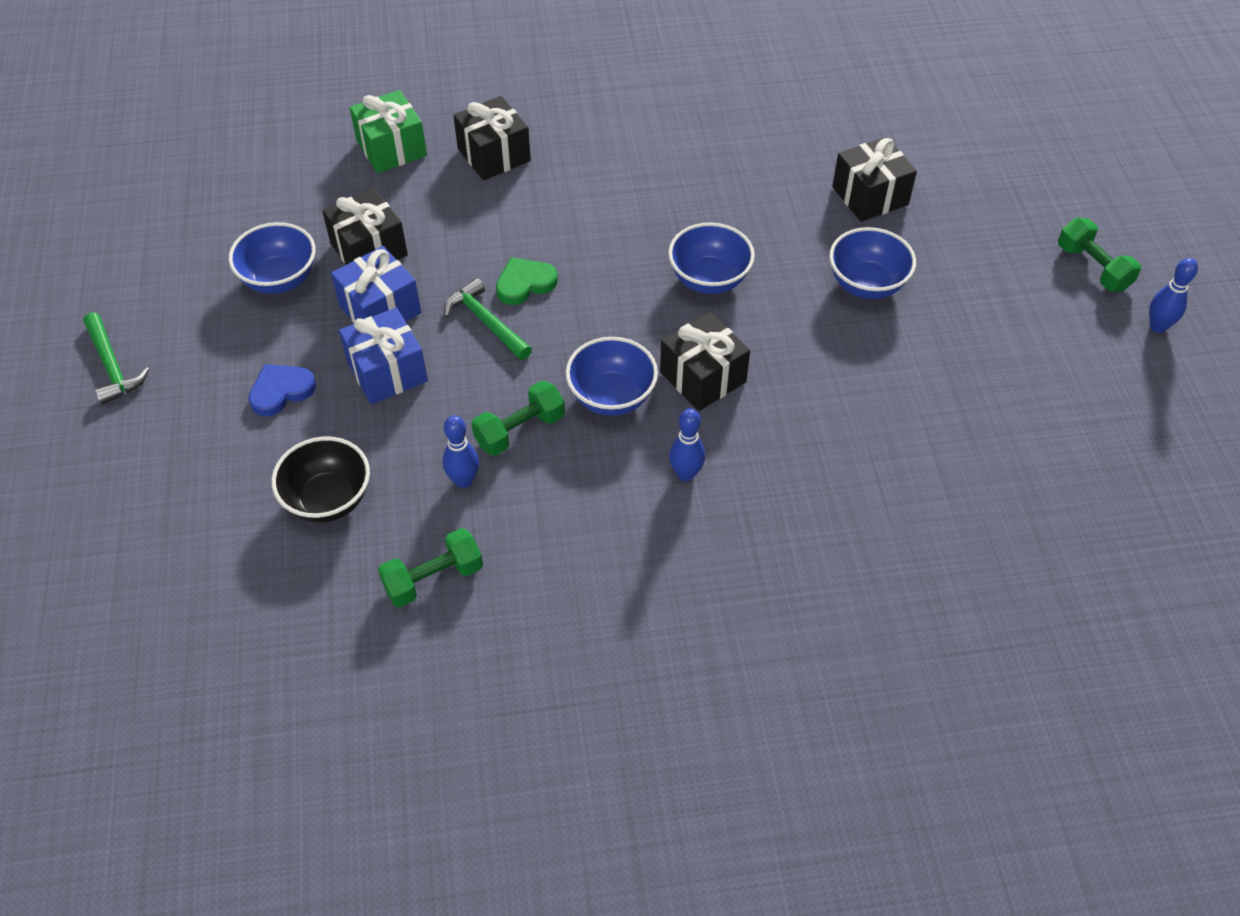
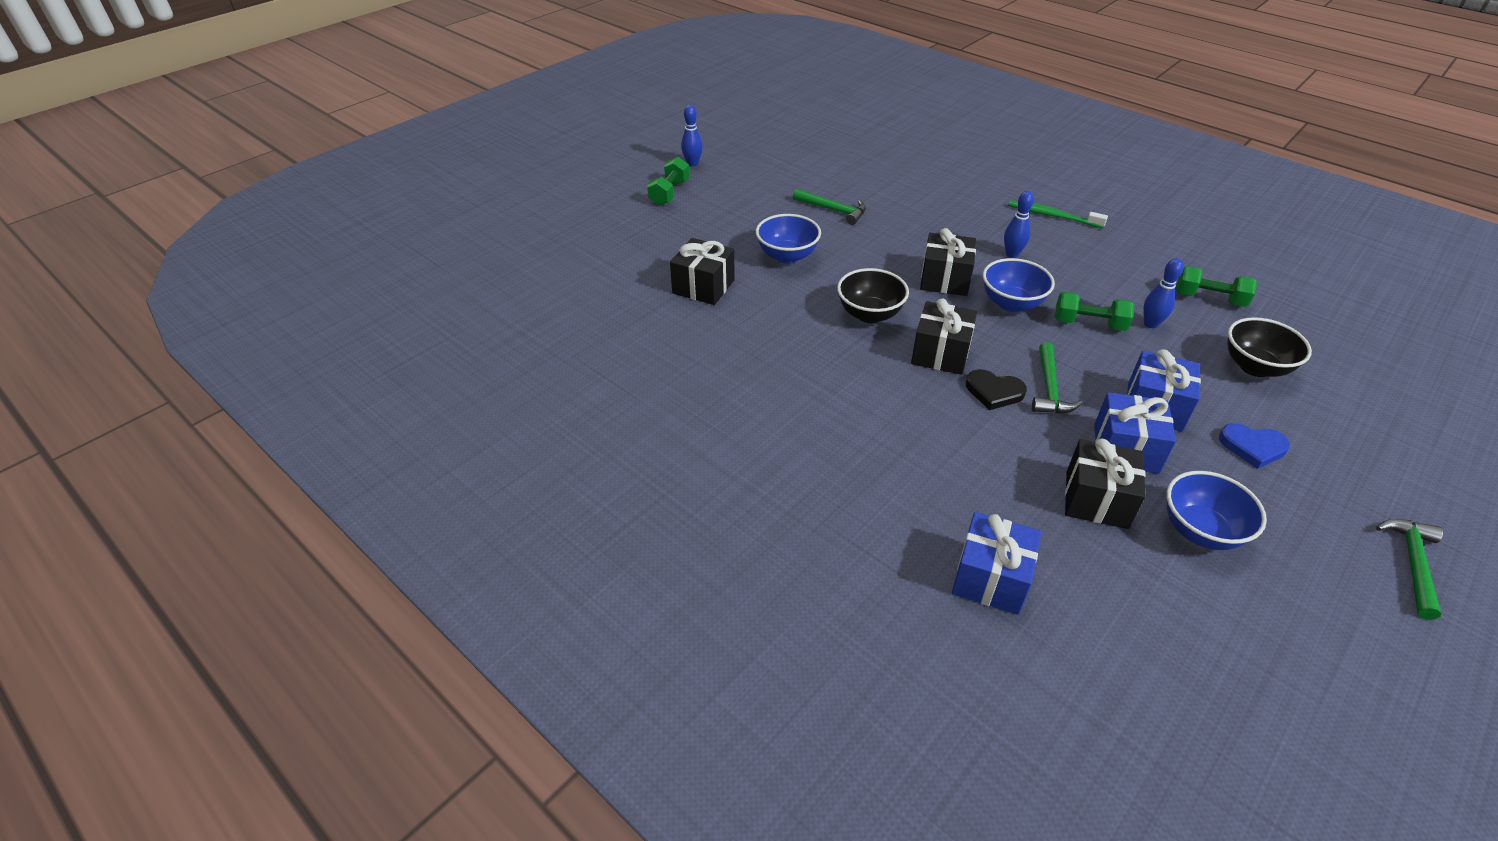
camera: 130 degrees left, 10 degrees down
(391, 148) = (990, 578): green gift -> blue gift
(494, 155) = (905, 498): black gift -> black gift (940, 353)
(525, 283) = (994, 392): green heart -> black heart
(709, 279) = (869, 314): blue bowl -> black bowl
(717, 591) = (1052, 216): none -> green toothbrush
(927, 383) = (833, 210): none -> green hammer

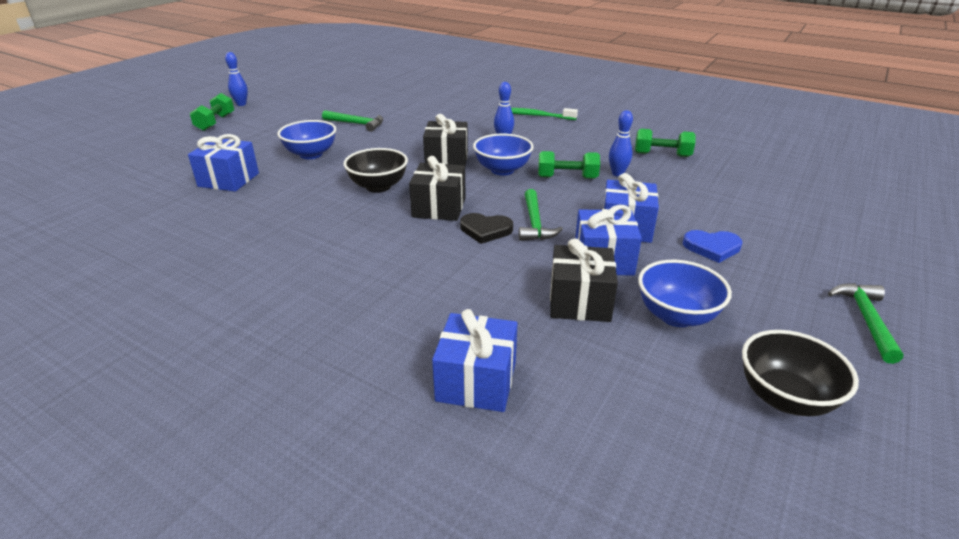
camera: 10 degrees left, 10 degrees down
(703, 286) = (228, 180): black gift -> blue gift
(1255, 367) = (704, 194): black bowl -> black bowl (784, 398)

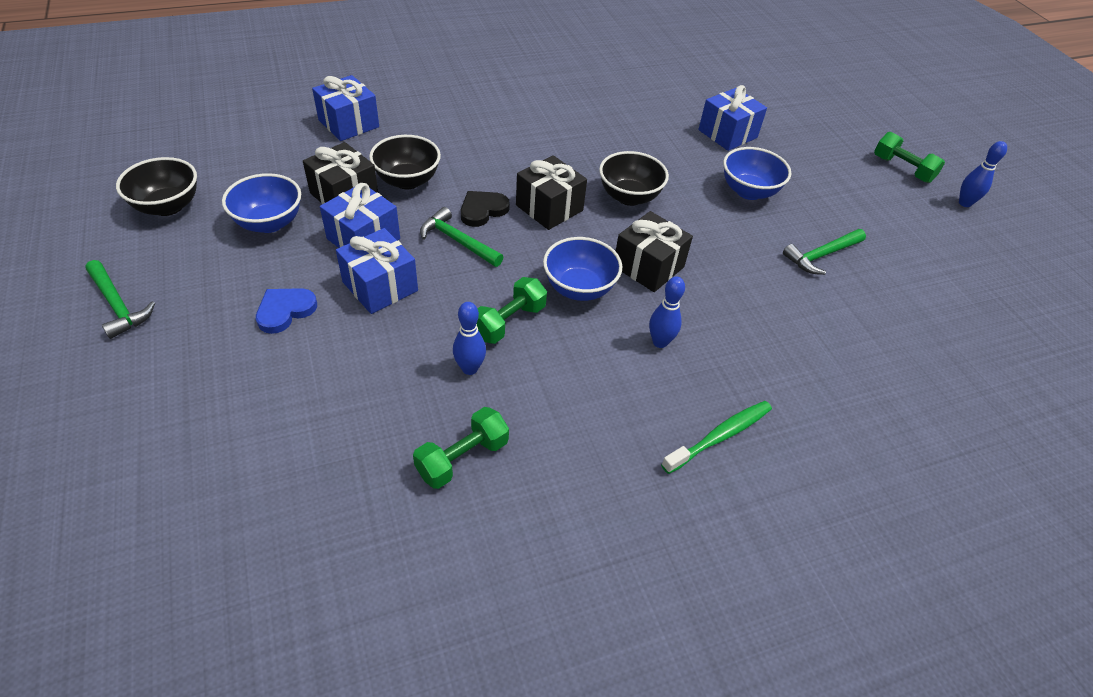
camera: 125 degrees right, 15 degrees up
(507, 282) = (407, 180): none -> black bowl

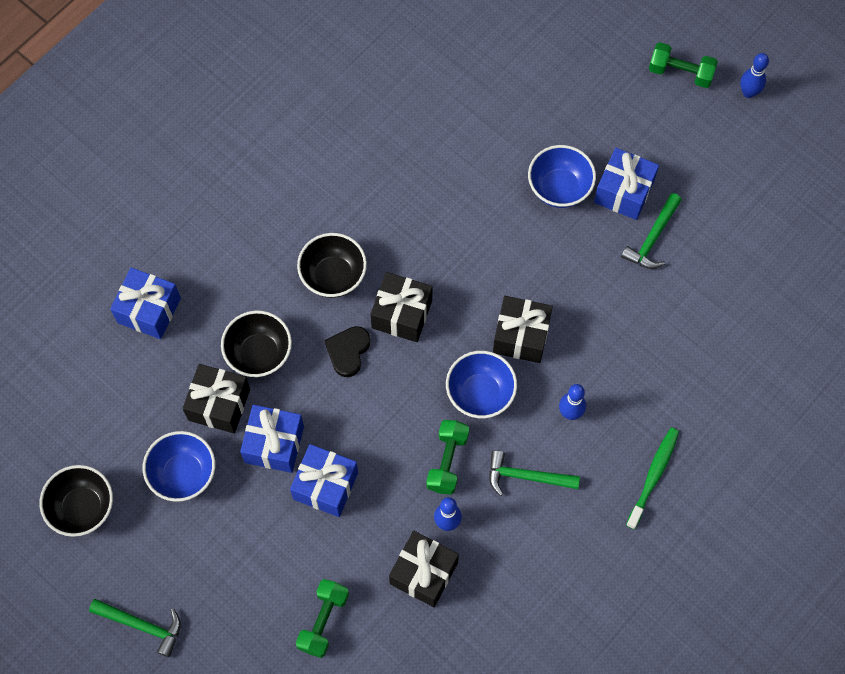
camera: 25 degrees left, 20 degrees up
(285, 311) = (272, 553): blue heart -> none
(411, 398) = (423, 573): none -> black gift
(458, 241) = (352, 400): green hammer -> green hammer (527, 477)
(462, 458) = (491, 599): green dumbbell -> green dumbbell (323, 621)
(629, 197) = (461, 258): black bowl -> black bowl (333, 276)
(727, 134) = (504, 112): blue gift -> blue gift (624, 192)

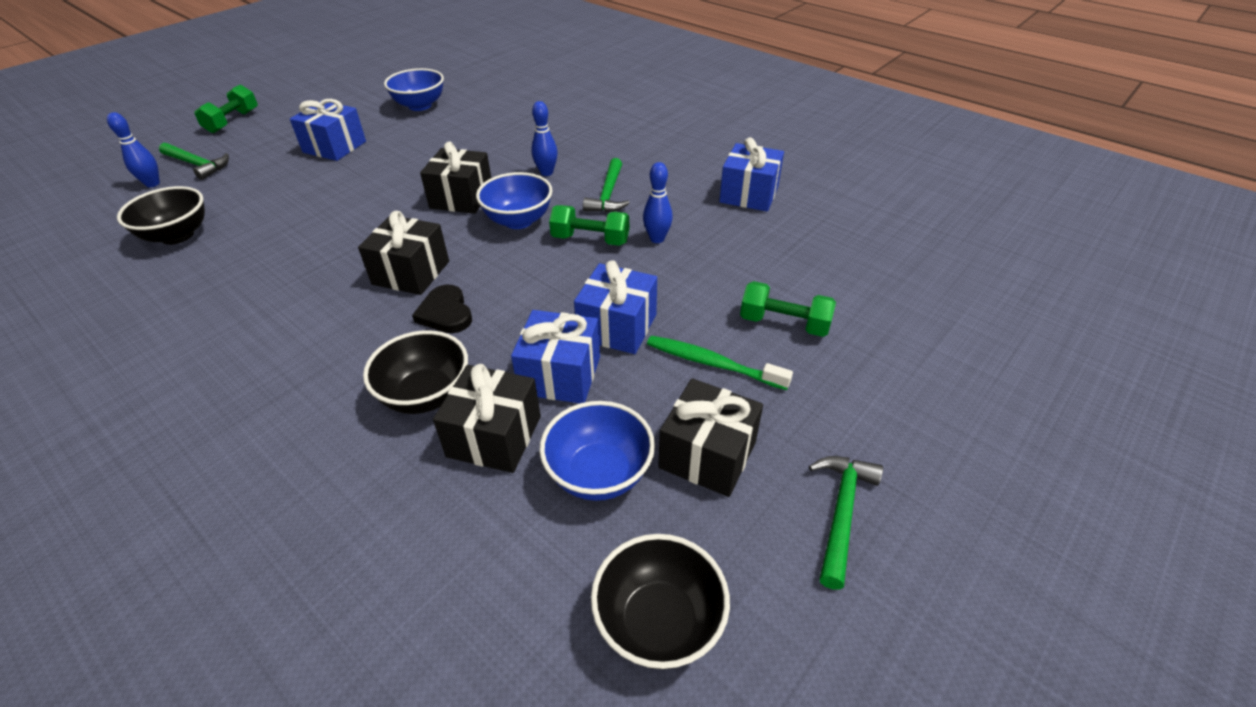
camera: 90 degrees left, 25 degrees down
(149, 310) = (308, 540): blue gift -> blue gift (749, 194)
(333, 276) = (339, 328): black bowl -> black bowl (177, 235)
(348, 351) = (445, 313): black heart -> black heart turned 45 degrees clockwise
(423, 573) = (713, 253): black gift -> black gift (707, 455)
(559, 188) = (311, 178): blue bowl -> blue bowl (420, 106)
(653, 238) = (387, 134): green hammer -> green hammer (197, 165)
(653, 476) = (609, 136): green toothbrush -> green toothbrush (712, 364)
(748, 92) = (275, 95): blue bowling pin -> blue bowling pin (153, 184)

